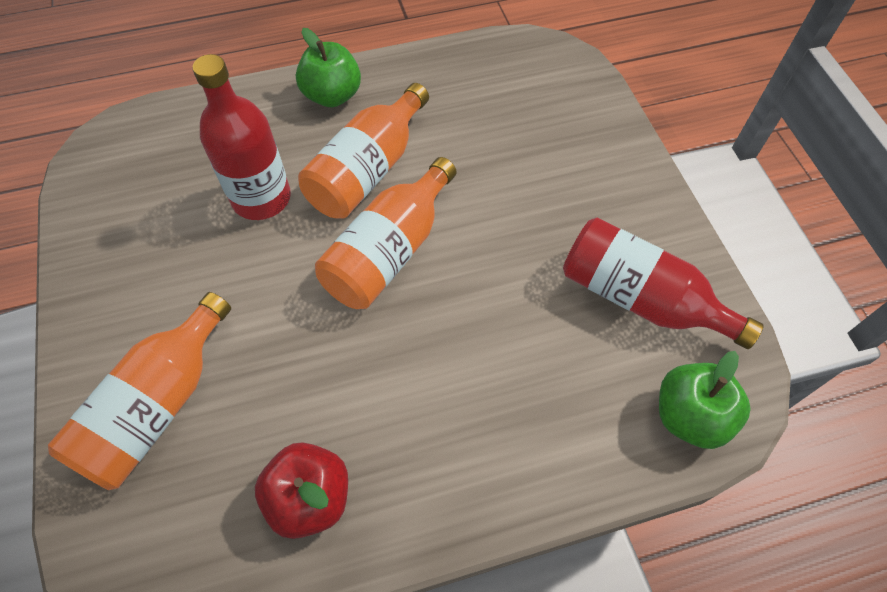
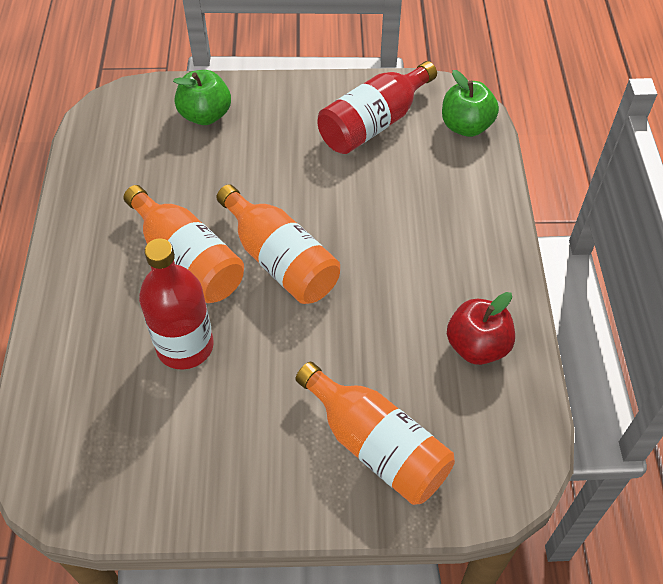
camera: 75 degrees left, 5 degrees down
(332, 96) = (82, 272): green apple -> green apple (205, 115)

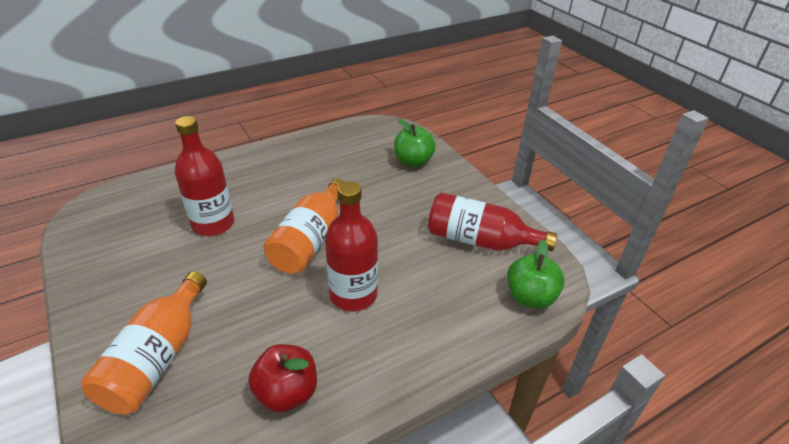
camera: 60 degrees right, 15 degrees down
(187, 260) = (285, 199): orange bottle -> none
(386, 253) = (353, 295): none -> red bottle

